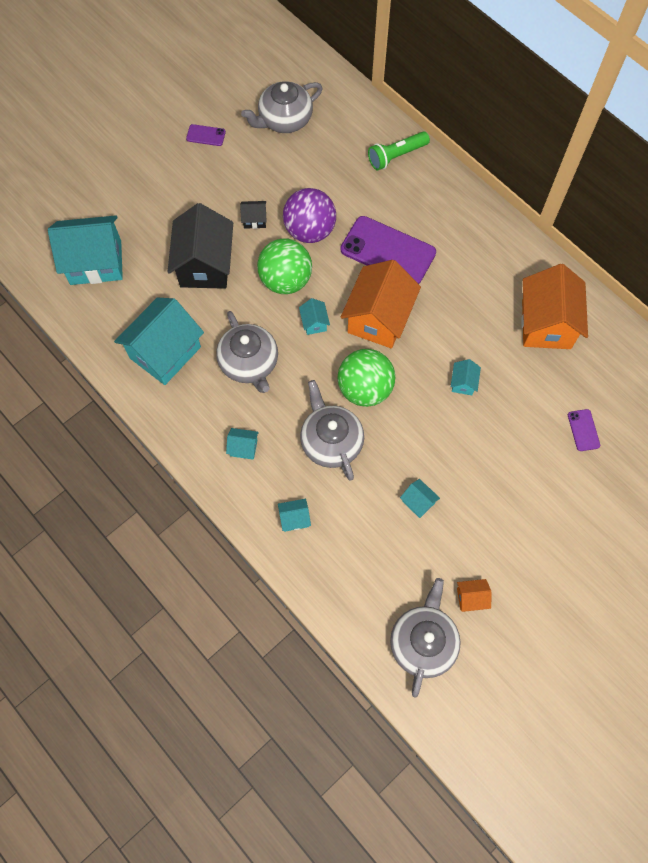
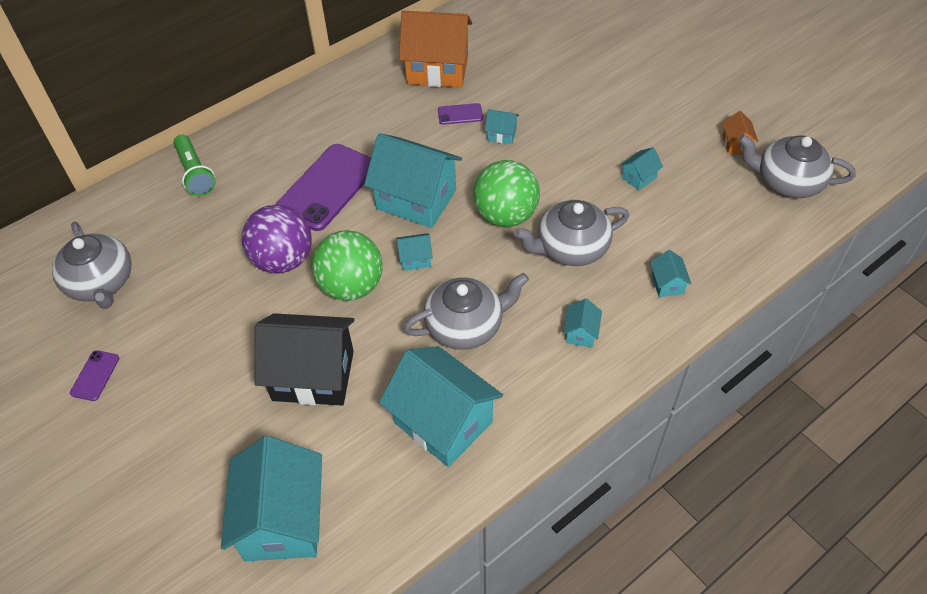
camera: 85 degrees left, 15 degrees down
(254, 220) = (253, 318): black house -> none
(379, 318) = (416, 199): orange house -> turquoise house
(583, 430) = (555, 54): purple phone -> purple phone (460, 114)

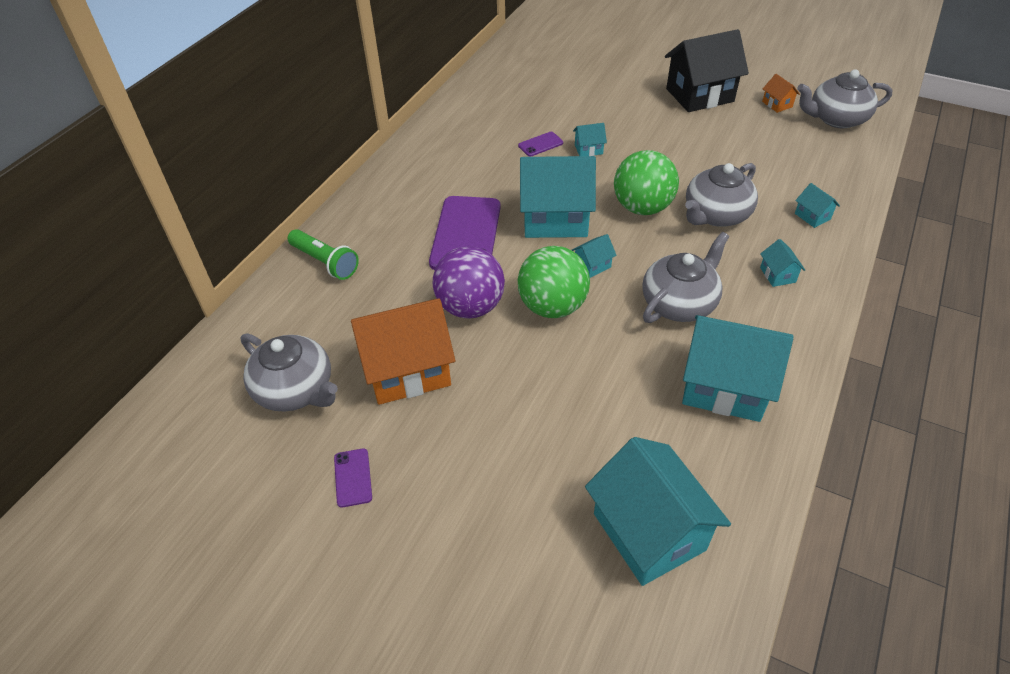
camera: 25 degrees left, 5 degrees down
(313, 375) = (576, 393): black house -> black house (699, 95)
(437, 69) = (493, 117): orange house -> orange house (407, 370)
(639, 177) = (725, 148): turquoise house -> none

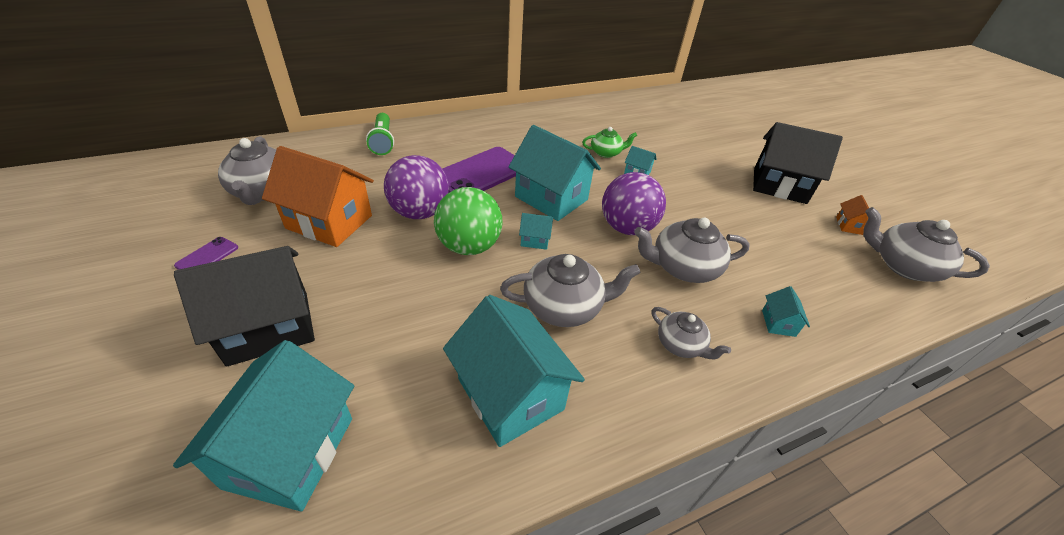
camera: 35 degrees right, 5 degrees down
(503, 481) = (269, 327): none -> black house
(540, 144) = (606, 153): purple phone -> green teapot
(642, 207) = (627, 228): green ball -> purple ball
(777, 275) = (680, 345): turquoise house -> grey teapot

